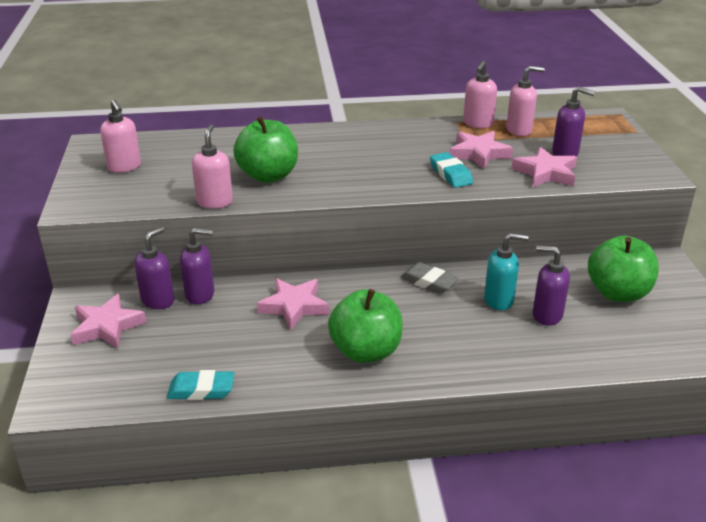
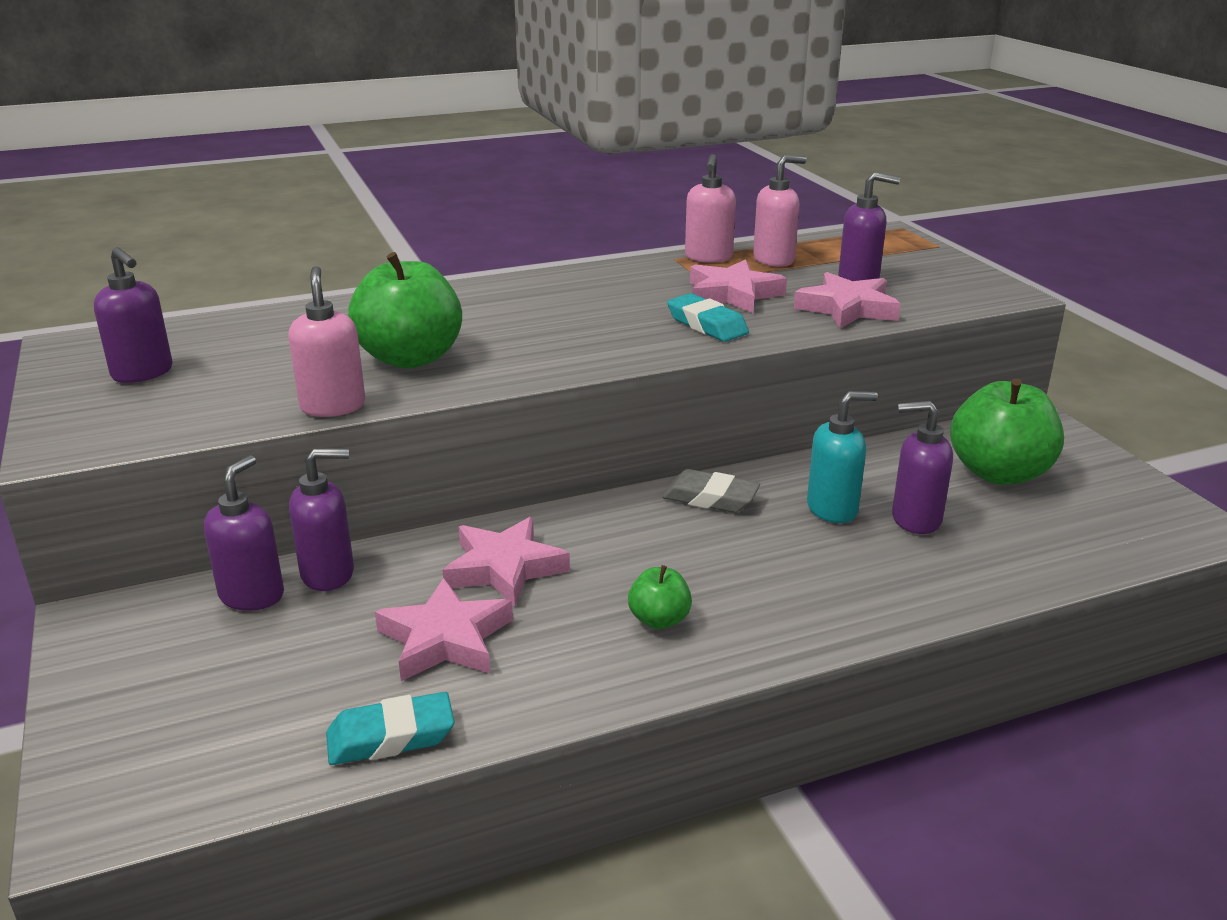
camera: 15 degrees left, 5 degrees down
(107, 326) = (166, 656): pink star -> pink star (445, 639)
(124, 167) = (143, 373): pink soap dispenser -> purple soap dispenser
(366, 351) = (659, 620): green apple -> green apple, size x0.49

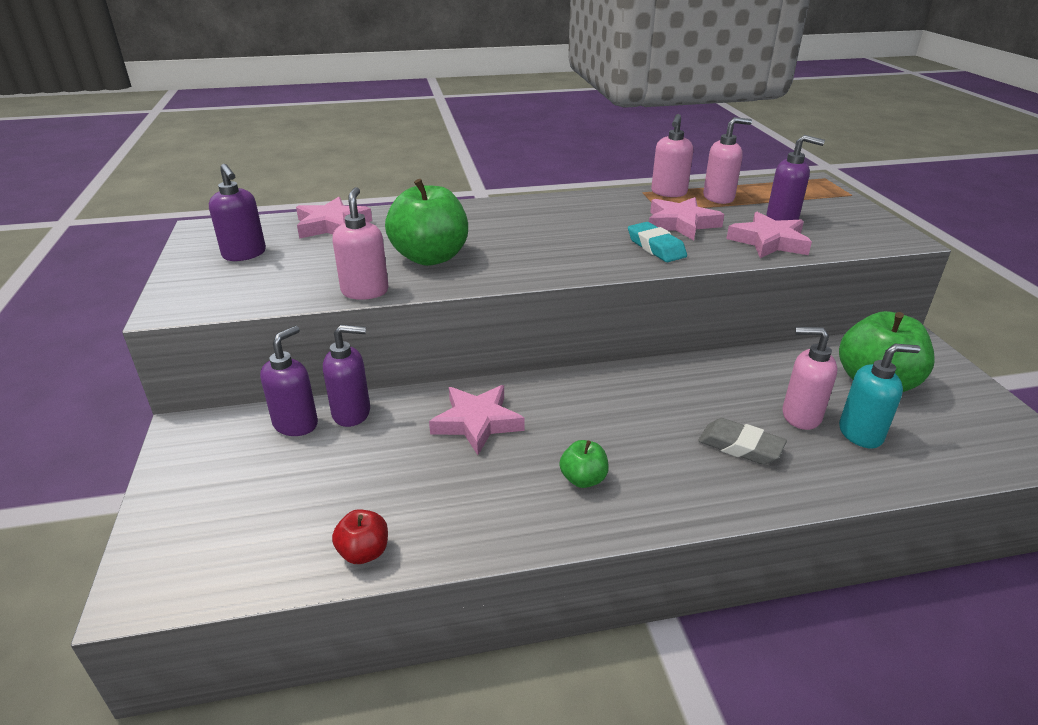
camera: 10 degrees right, 5 degrees up
(391, 737) = (364, 552): turquoise eraser -> red apple
(445, 639) = (421, 476): pink star -> pink star (332, 225)
(710, 498) = (642, 382): grey eraser -> grey eraser (740, 446)
(832, 509) = (735, 400): turquoise soap dispenser -> turquoise soap dispenser (861, 434)
(915, 519) = (800, 416): purple soap dispenser -> pink soap dispenser

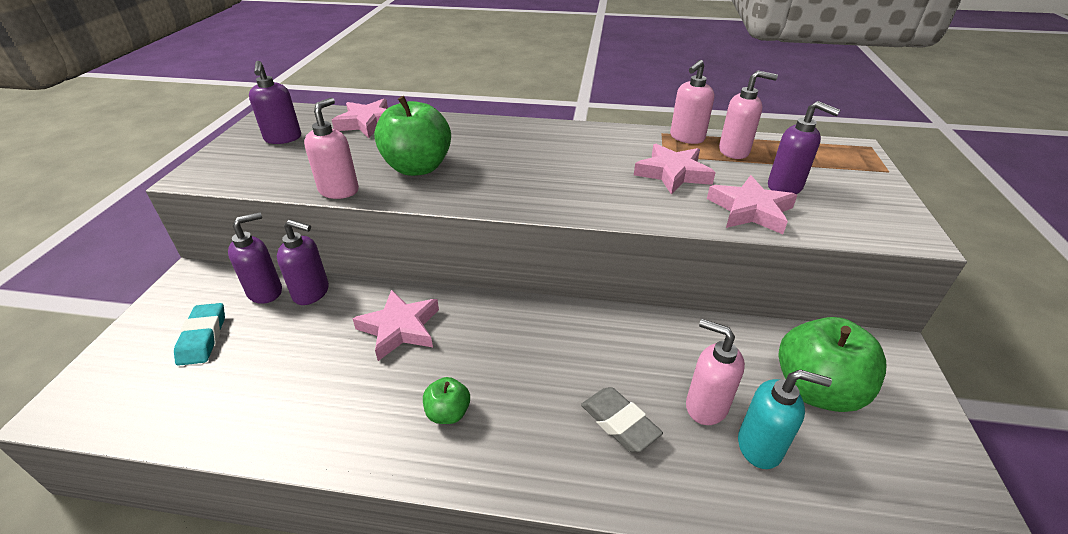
camera: 20 degrees right, 5 degrees up
(364, 552) = (227, 428): red apple -> none
(656, 247) = (627, 195): turquoise eraser -> turquoise eraser (203, 337)

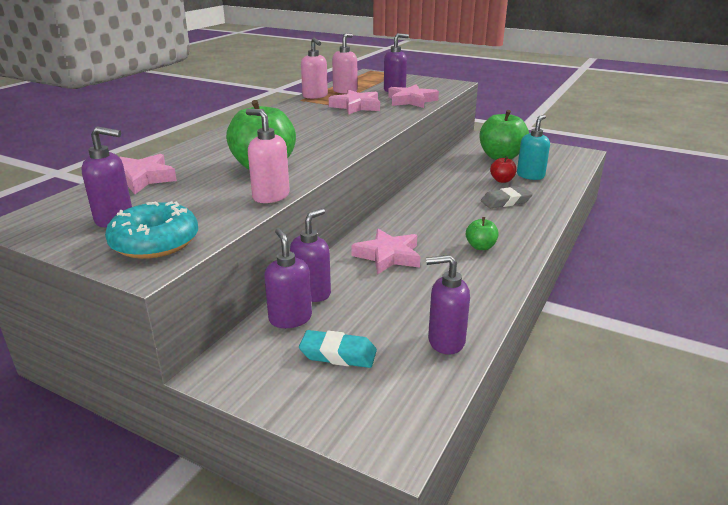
camera: 70 degrees left, 10 degrees down
(215, 415) = (445, 341): none -> purple soap dispenser
(237, 166) = (155, 242): none -> turquoise donut
(705, 406) = (502, 180): pink soap dispenser -> red apple

